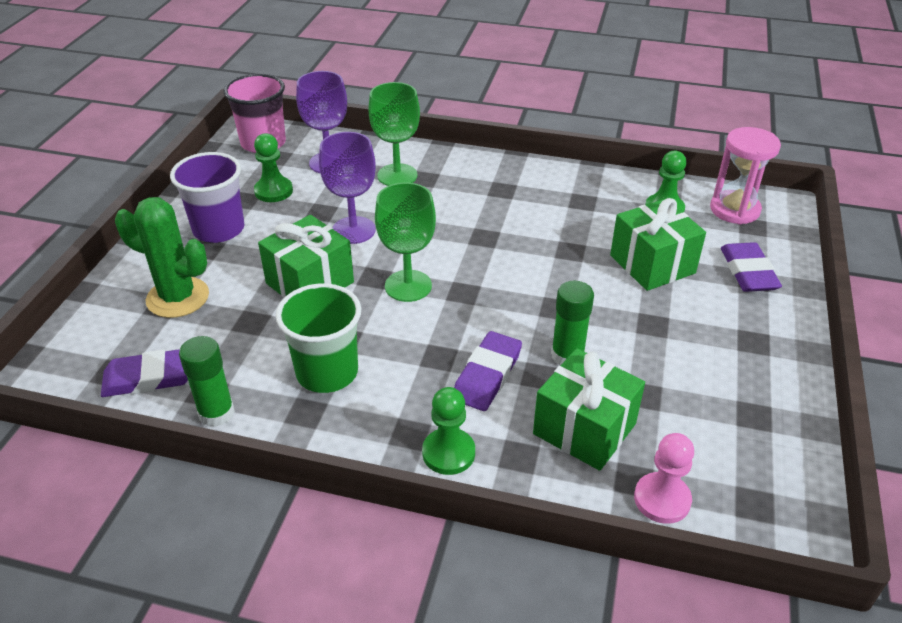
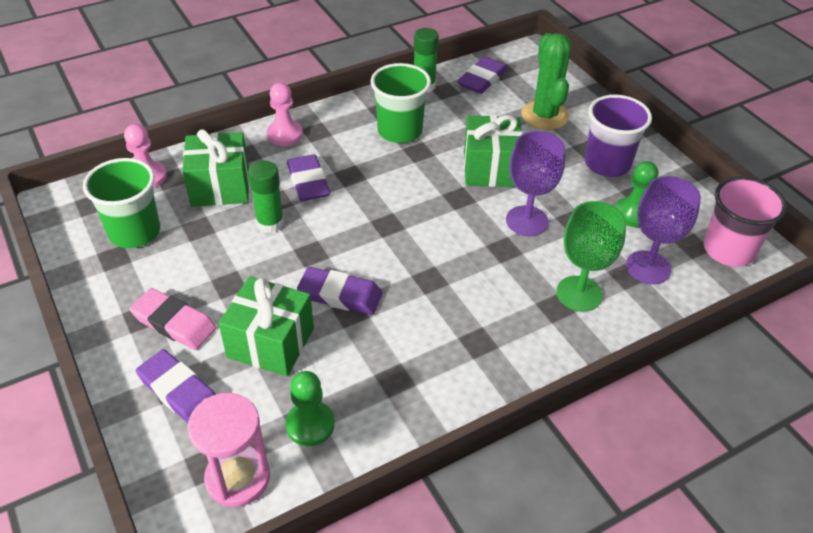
camera: 135 degrees right, 5 degrees up
(178, 297) = (544, 115): green cactus -> green cactus turned 75 degrees counterclockwise
(408, 286) = (428, 205): green goblet -> none
(448, 453) = (285, 134): green pawn -> pink pawn
(565, 265) = (340, 295): none -> purple eraser
(717, 430) = (134, 232): none -> green cup
(724, 320) = (174, 322): none -> pink eraser

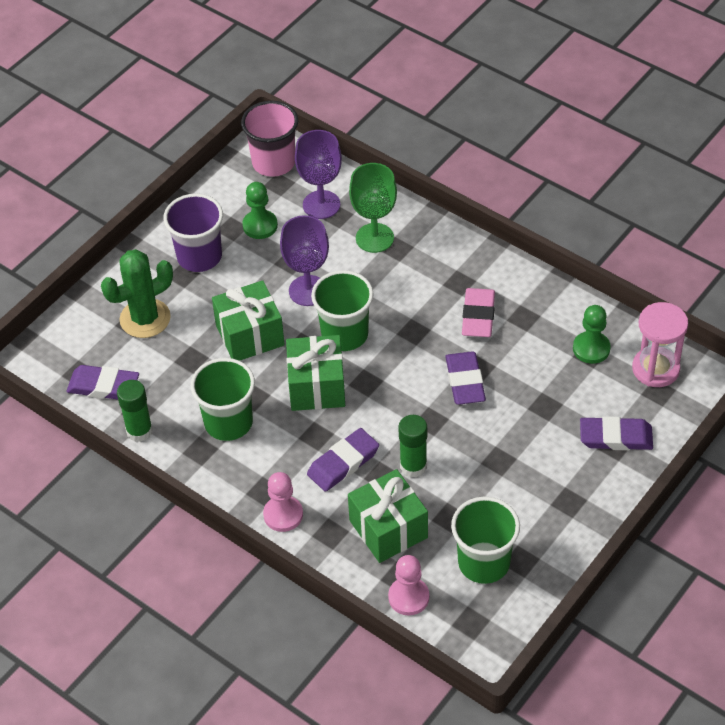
camera: 110 degrees left, 5 degrees up
(174, 322) = (559, 475): pink eraser -> pink eraser (478, 316)
(179, 391) = (616, 437): purple eraser -> purple eraser turned 75 degrees clockwise
(270, 343) = (539, 403): green gift -> green gift (317, 386)
(455, 228) = (344, 334): none -> green cup

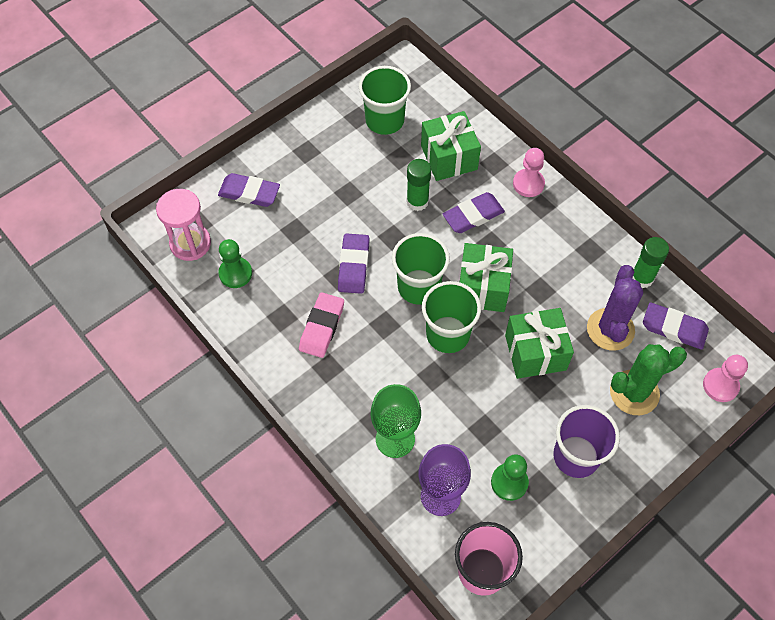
camera: 170 degrees left, 10 degrees up
(172, 372) = (610, 329): none -> purple cactus
(228, 422) = (564, 270): green cup -> green cup (418, 287)
(308, 290) = (473, 390): purple goblet -> none
(408, 597) = (445, 108): pink pawn -> pink pawn (720, 385)

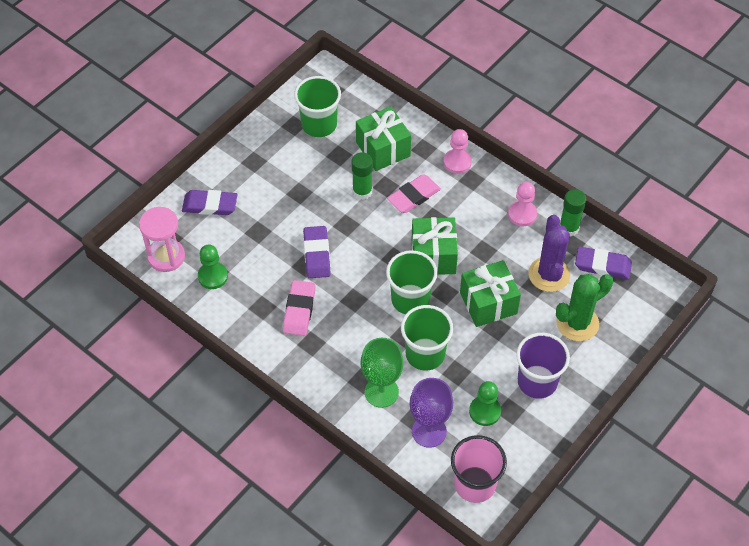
camera: 10 degrees left, 5 degrees down
(418, 287) = (377, 264): green cup -> green cup (425, 354)
(473, 215) = (413, 196): purple eraser -> pink eraser
(720, 385) = (648, 306): pink pawn -> pink pawn (522, 214)

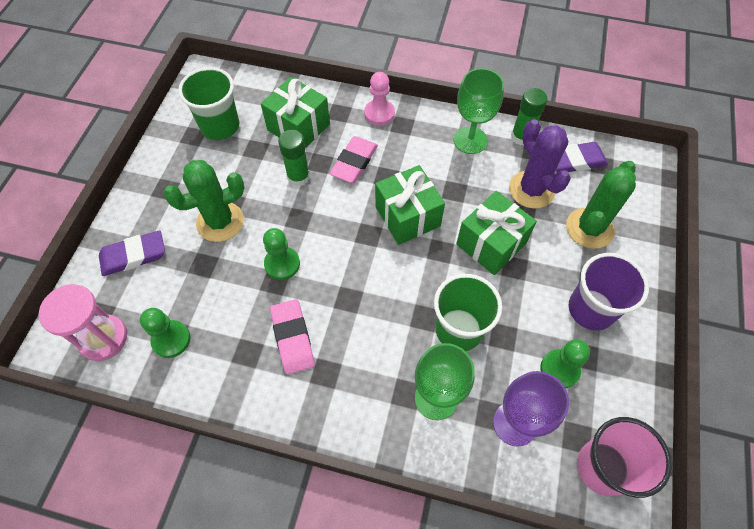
camera: 25 degrees left, 5 degrees up
(284, 204) = (220, 222): none -> green cactus
(317, 254) = (282, 264): purple eraser -> green pawn
(410, 299) = (409, 273): green cup -> none
(522, 214) = (470, 140): pink pawn -> green goblet

